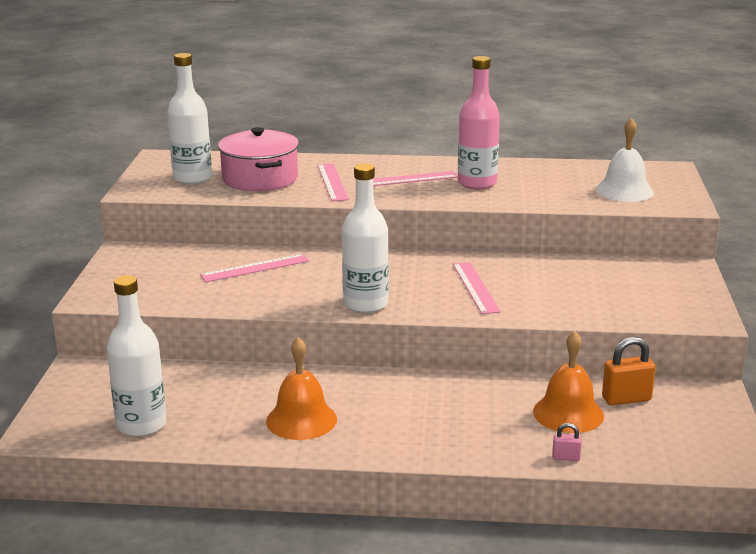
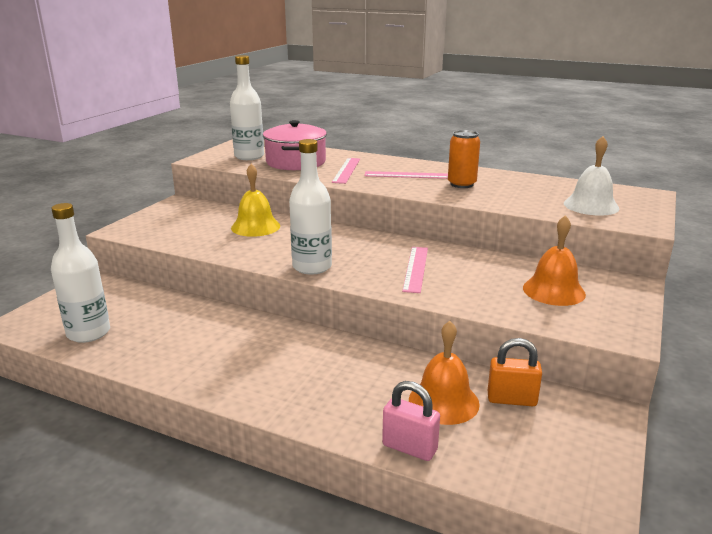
camera: 20 degrees right, 0 degrees up
(255, 268) = (255, 227): pink ruler -> yellow bell
(301, 420) = (207, 355): orange bell -> orange bell (553, 291)
(477, 183) = (461, 184): pink bottle -> orange can
(566, 457) = (409, 448): pink padlock -> pink padlock, size x1.87

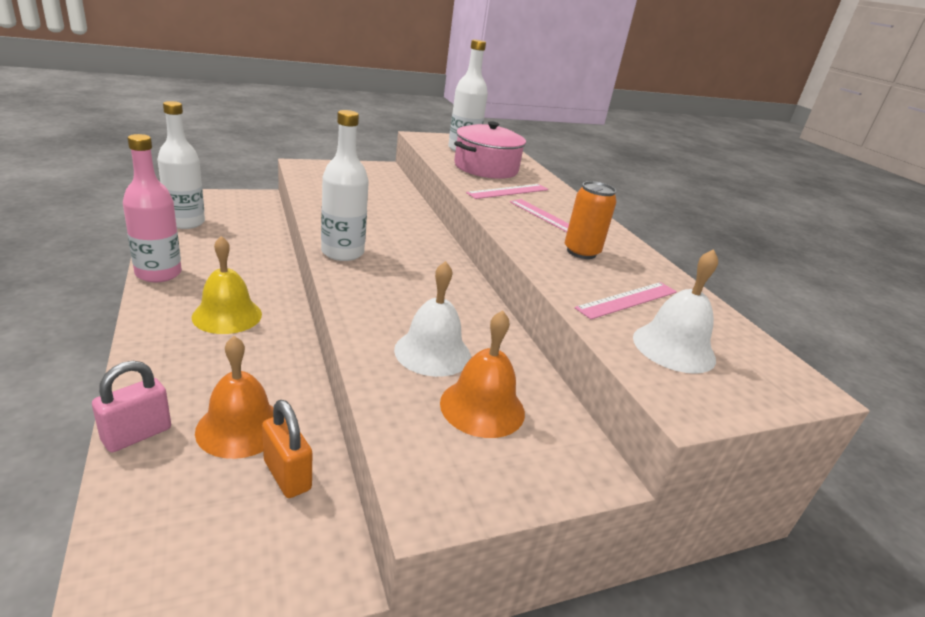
camera: 40 degrees right, 5 degrees up
(171, 374) = (158, 273): none -> pink bottle
(255, 227) = (384, 206): yellow bell -> yellow bell (227, 315)
(409, 448) = (137, 435): pink padlock -> pink padlock turned 60 degrees clockwise
(415, 268) = (412, 303): pink ruler -> pink ruler (627, 300)
(482, 284) = (432, 352): none -> white bell

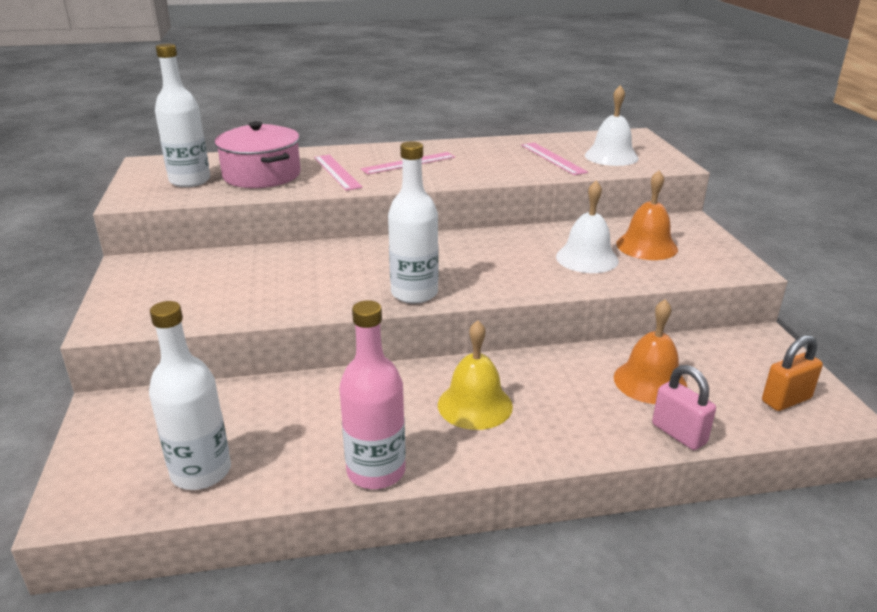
camera: 75 degrees left, 0 degrees up
(287, 475) = (693, 357): orange padlock -> orange padlock (786, 400)
(581, 252) = (476, 161): orange can -> none

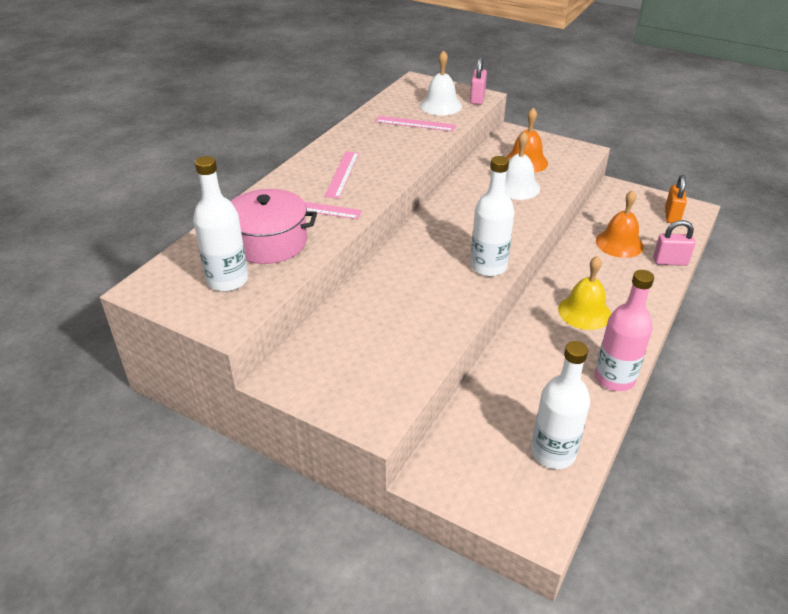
camera: 50 degrees left, 10 degrees up
(662, 164) = (477, 99): none -> pink padlock

